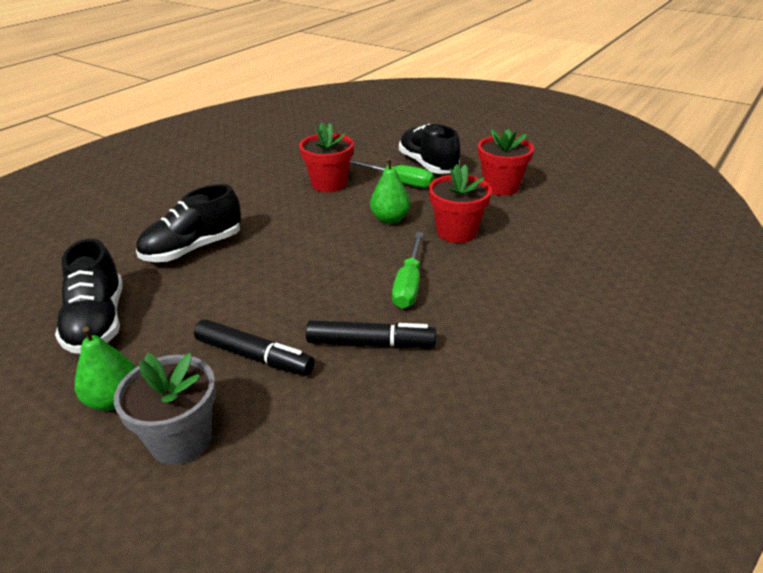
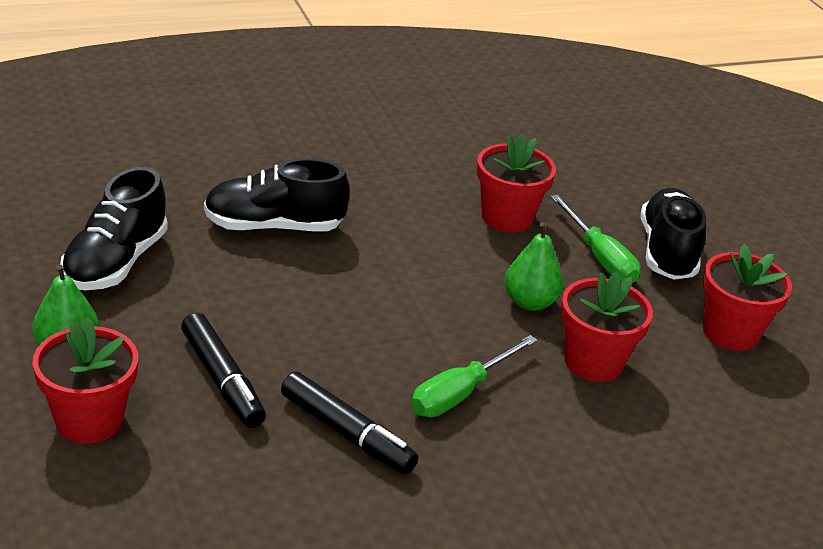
camera: 30 degrees right, 0 degrees up
(181, 440) = (89, 420): grey flower pot -> red flower pot

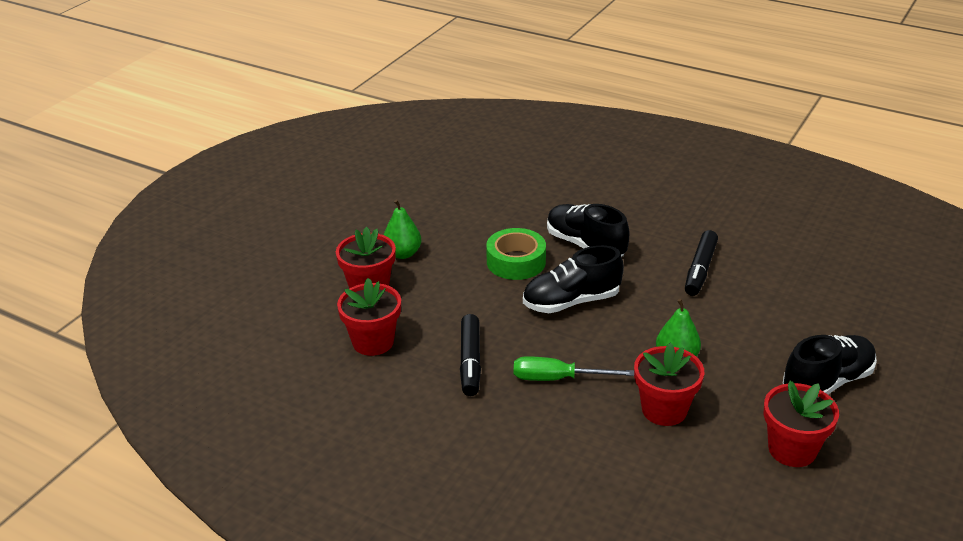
camera: 55 degrees right, 0 degrees up
(115, 262) = (479, 225): black shoe -> black shoe (571, 302)
(222, 380) = (449, 304): black marker -> black marker (700, 270)
(225, 285) = (516, 262): none -> green tape
(507, 217) = (740, 307): red flower pot -> red flower pot (373, 342)
(599, 257) = (768, 359): green screwdriver -> none

